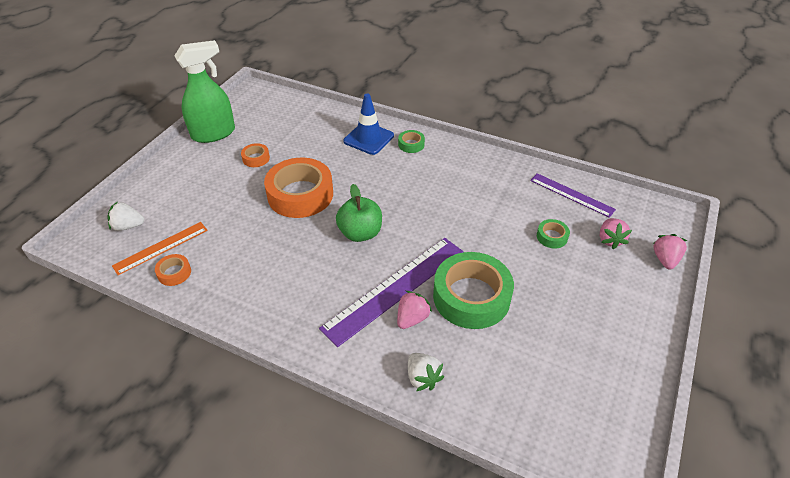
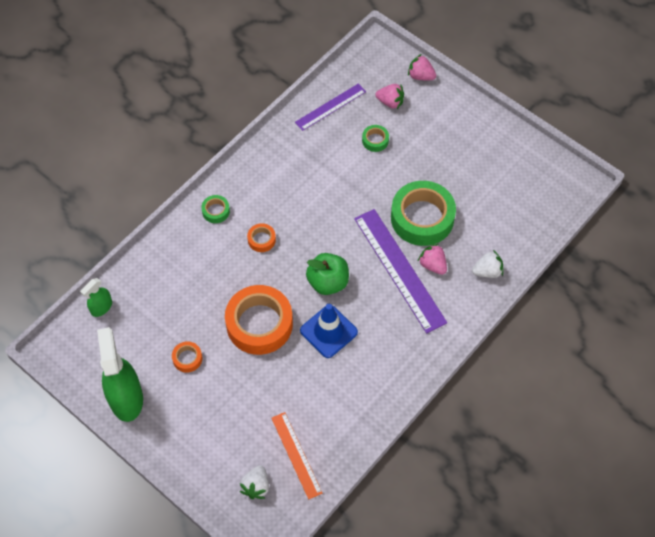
camera: 75 degrees left, 15 degrees up
(174, 273) = (333, 443): orange tape -> orange tape (261, 240)
(295, 104) = (101, 307): none -> green spray bottle
(368, 138) = (192, 247): blue traffic cone -> blue traffic cone (328, 331)

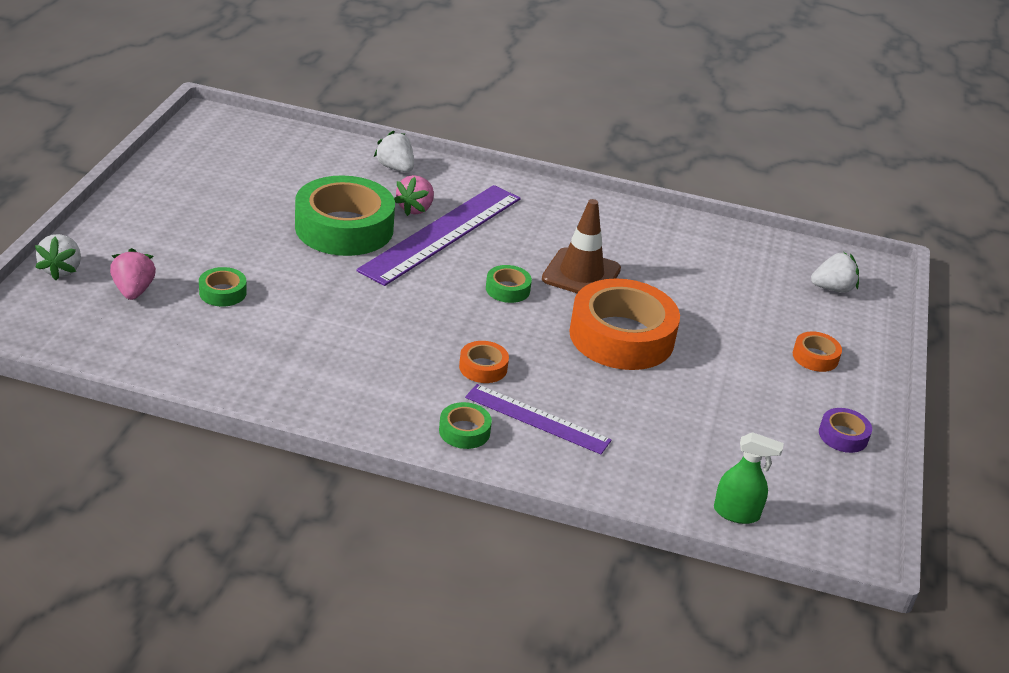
camera: 120 degrees left, 25 degrees down
(126, 398) = (843, 436): green spray bottle -> purple tape
(187, 358) = (731, 391): orange tape -> orange tape (815, 357)
(296, 455) = (765, 267): orange ruler -> none
(328, 282) = (507, 289): green apple -> green tape
(328, 331) = (581, 274): blue traffic cone -> brown traffic cone
(330, 107) = (171, 352): purple ruler -> purple ruler (537, 419)
(420, 76) = (62, 270): pink strawberry -> white strawberry

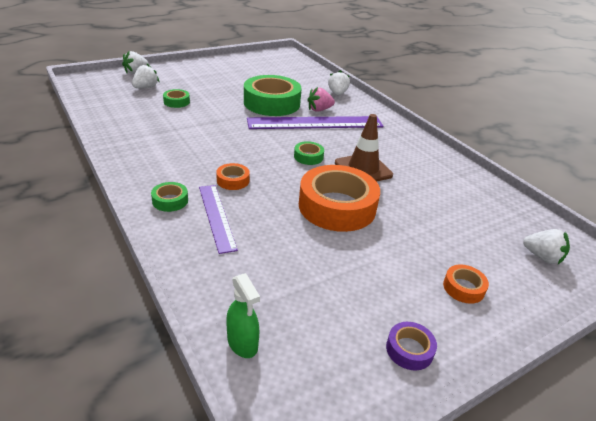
camera: 45 degrees right, 0 degrees up
(133, 291) = (146, 87): pink strawberry -> white strawberry

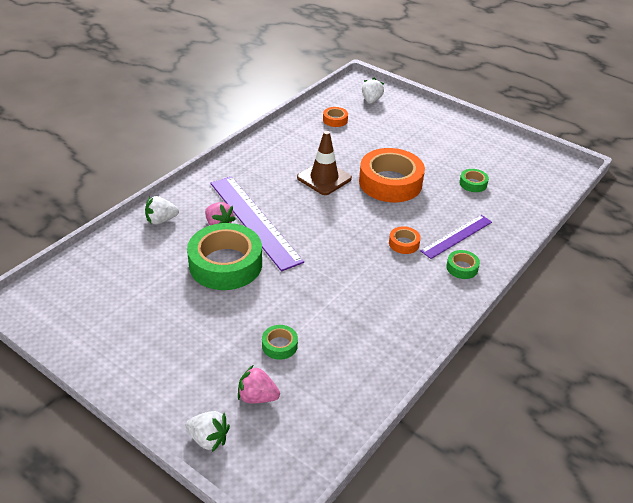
camera: 110 degrees left, 5 degrees up
(146, 87) = (257, 397): white strawberry -> pink strawberry
(242, 343) = (544, 192): green spray bottle -> none
(308, 157) = (328, 211): green tape -> green tape (473, 184)
(409, 350) = (491, 140): purple tape -> none
(463, 288) = (427, 126): orange tape -> orange tape (335, 120)

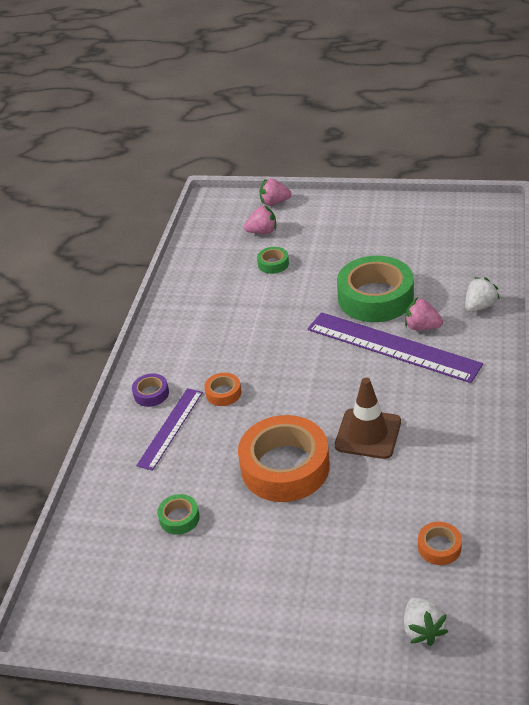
camera: 160 degrees right, 0 degrees up
(208, 439) = (274, 202): white strawberry -> pink strawberry
(462, 268) = (151, 394): green tape -> purple tape

